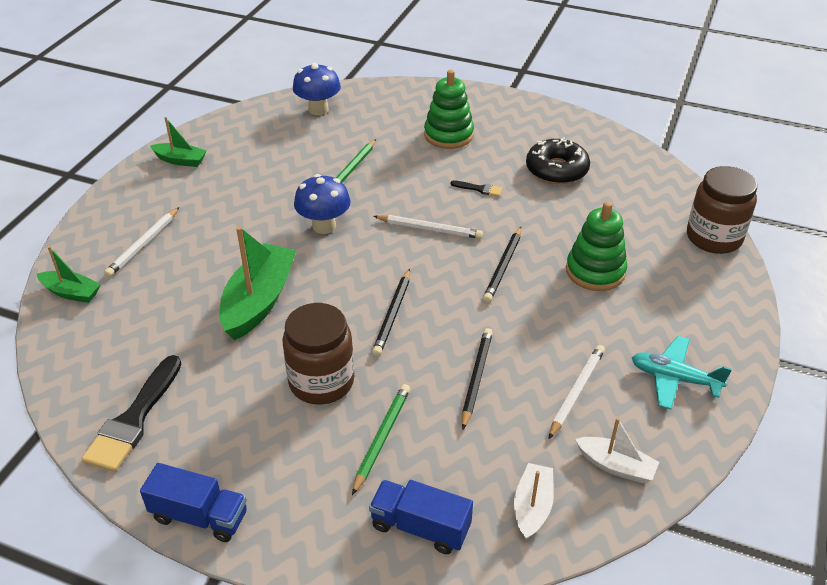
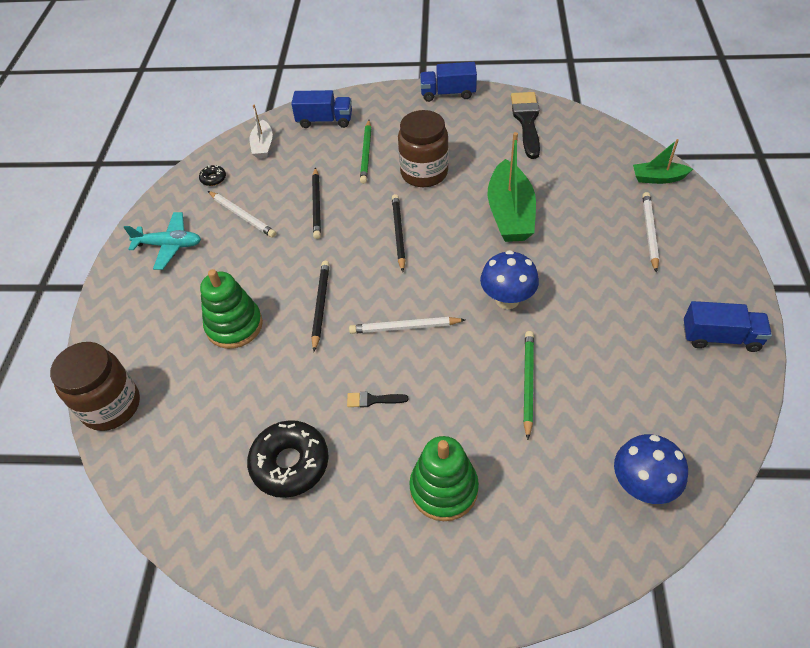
camera: 165 degrees right, 10 degrees up
(180, 160) = (720, 337): green boat -> blue truck
(576, 392) = (242, 216): white pencil -> white pencil turned 60 degrees counterclockwise
(616, 466) = (213, 179): white boat -> black donut

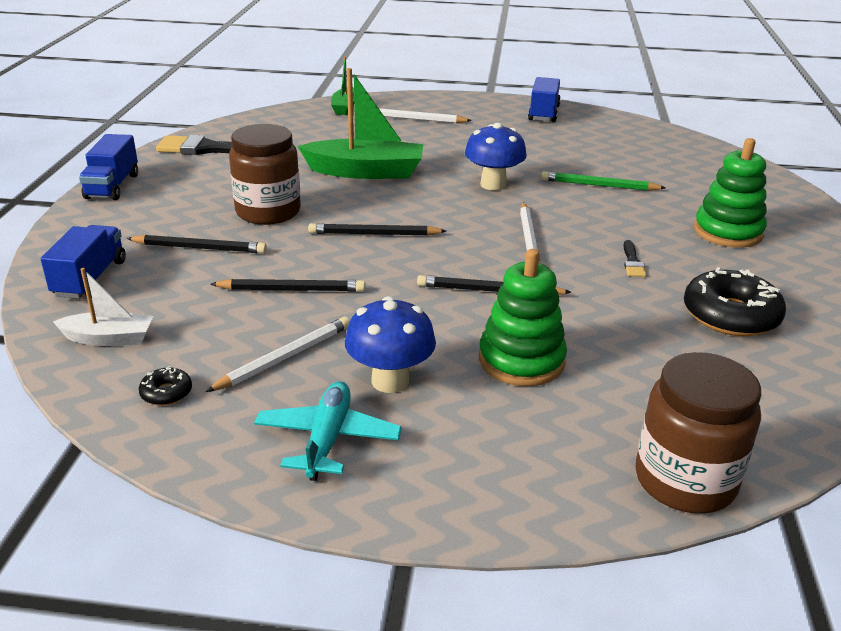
camera: 90 degrees left, 20 degrees down
(366, 153) = (200, 248): green pencil -> black pencil
(641, 485) = (693, 156): blue mushroom -> blue mushroom (390, 381)

